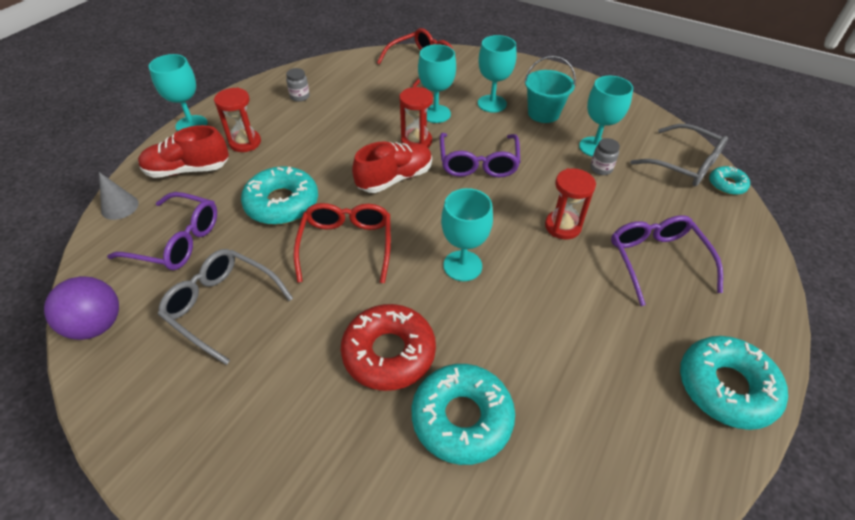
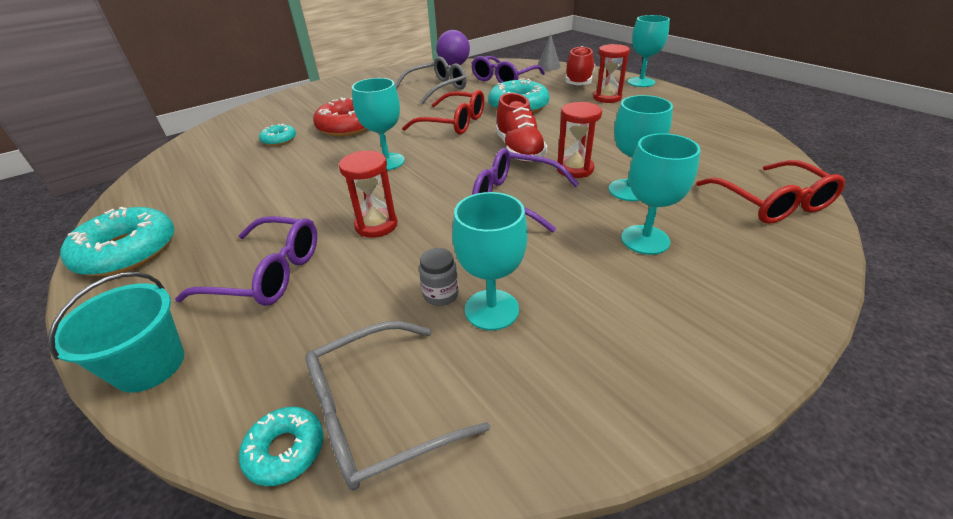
camera: 115 degrees right, 10 degrees down
(300, 96) = (682, 121): grey jar -> none
(462, 418) = (279, 140): turquoise donut -> turquoise donut, size x0.53
(543, 113) = (604, 284): turquoise bucket -> turquoise bucket (150, 365)

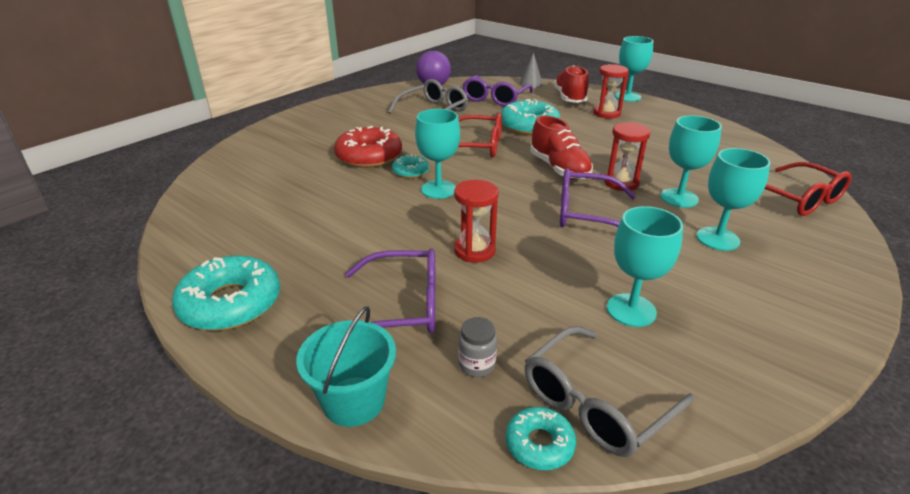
camera: 15 degrees left, 5 degrees down
(279, 140) = (303, 175): turquoise donut -> turquoise donut (410, 171)
(441, 295) = (579, 304): grey jar -> grey jar (477, 365)

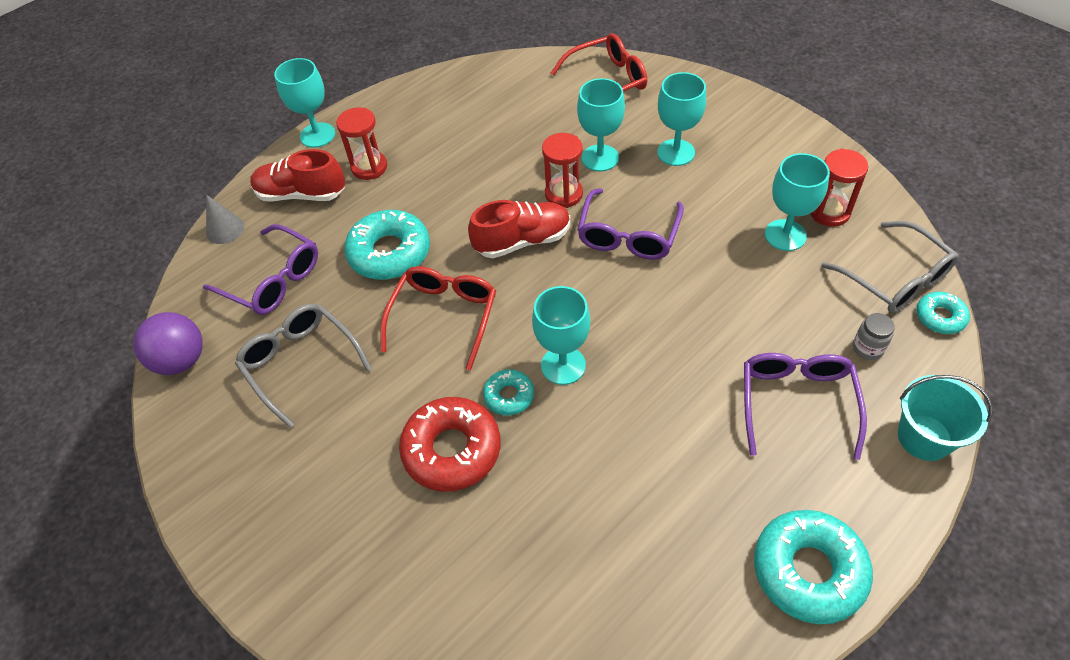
camera: 80 degrees left, 20 degrees up
(474, 250) = (699, 337): red hourglass -> red hourglass (829, 212)

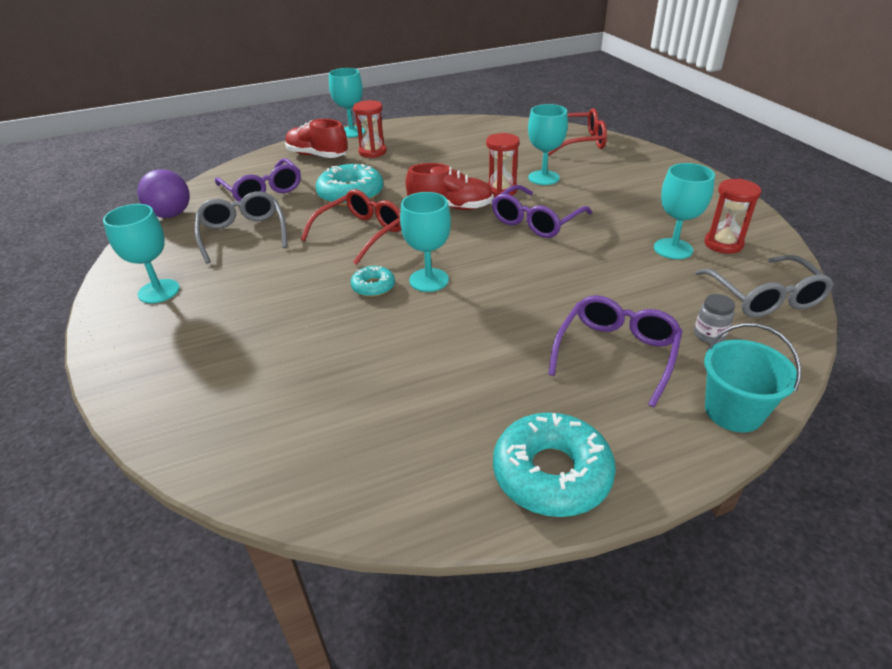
camera: 20 degrees right, 15 degrees down
(225, 229) = (255, 162): grey cone -> none
(452, 450) = (306, 305): red donut -> none
(676, 152) = (607, 186): turquoise goblet -> turquoise goblet (159, 291)
(940, 317) = (797, 332): turquoise donut -> none

